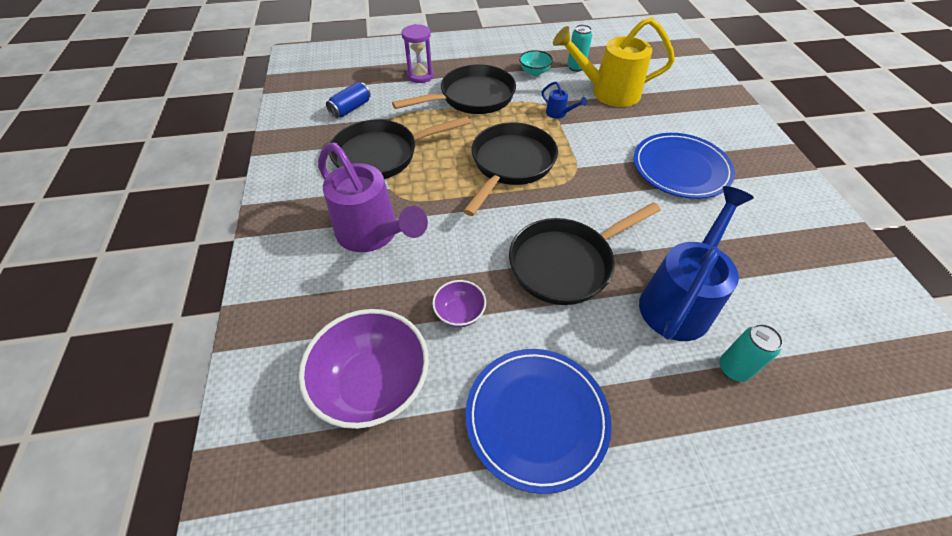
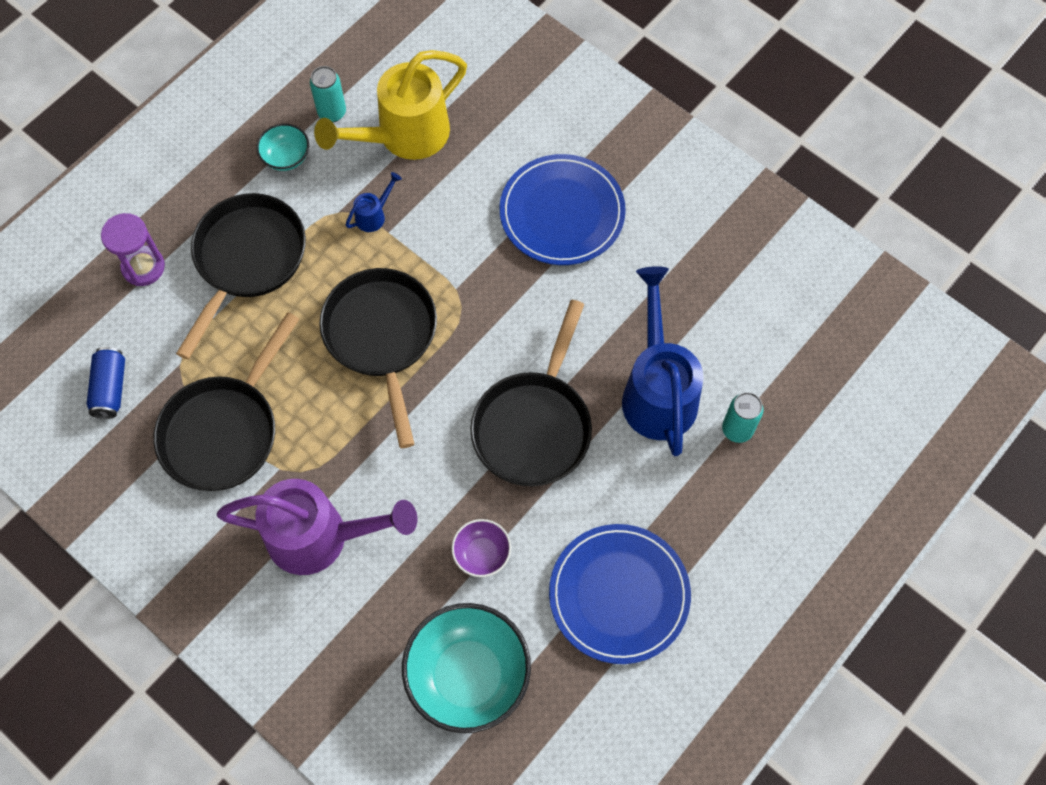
camera: 40 degrees left, 15 degrees up
(373, 384) = (468, 675): purple bowl -> turquoise bowl
(559, 113) = (374, 215): blue watering can -> blue watering can turned 45 degrees counterclockwise

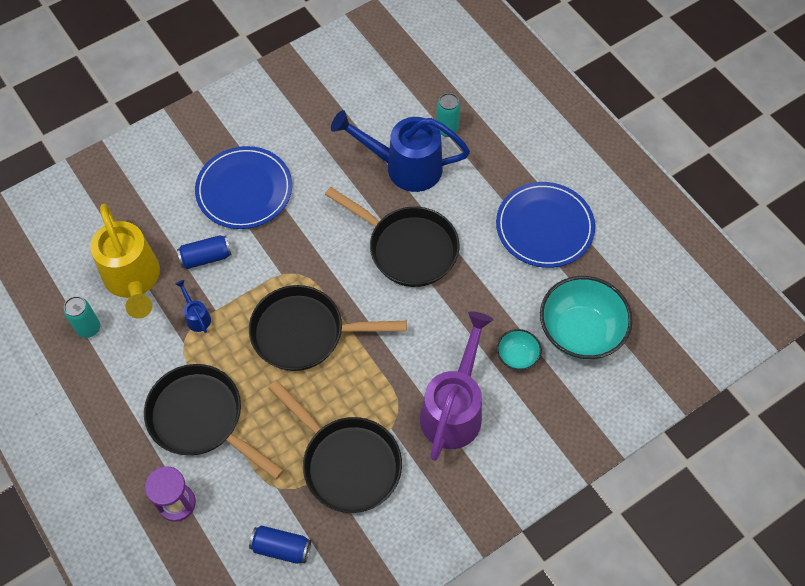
camera: 75 degrees left, 5 degrees down
(286, 157) = (116, 371): turquoise bowl -> turquoise bowl (517, 356)
(455, 200) = (206, 257): none -> blue can
(482, 554) = (494, 303): purple bowl -> none

